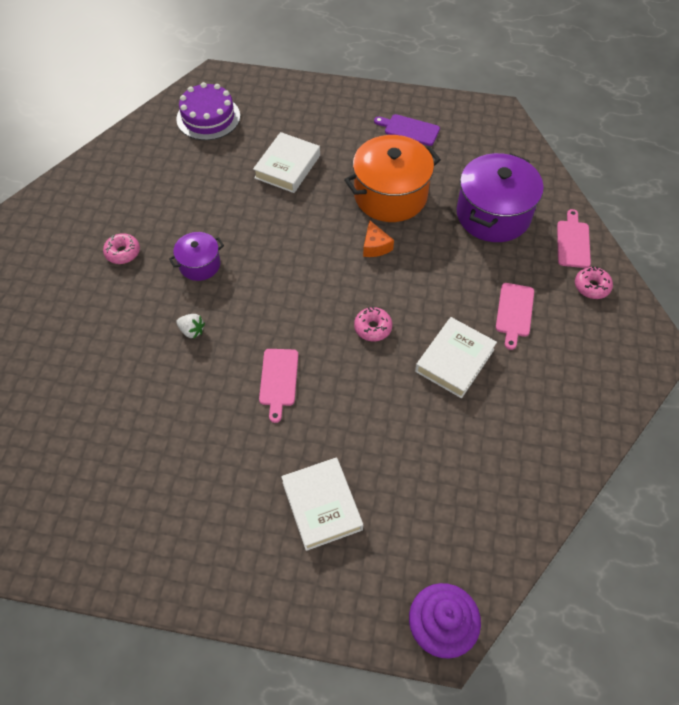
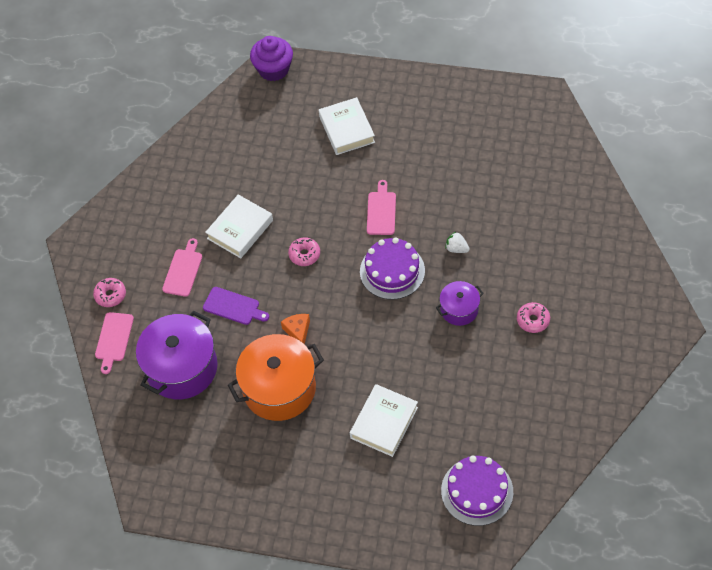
camera: 175 degrees left, 0 degrees up
(270, 307) = (392, 271): none -> purple cake
(409, 130) = (252, 476): purple cutting board -> purple cutting board (233, 306)

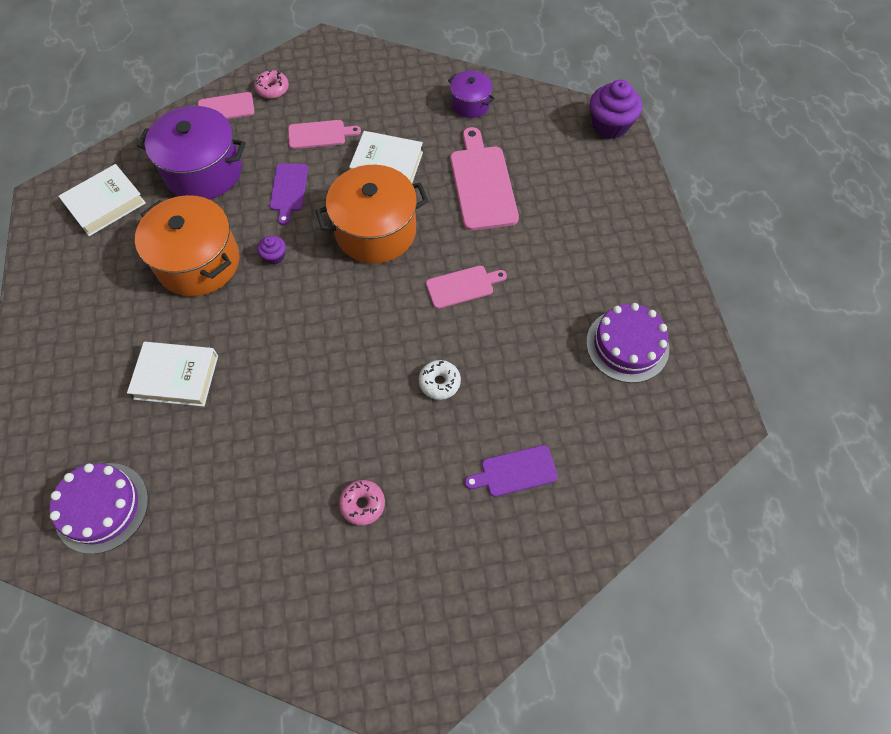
camera: 65 degrees right, 5 degrees up
(291, 170) = (482, 184): none -> pink cutting board
(298, 331) = (274, 256): orange cheese -> purple cupcake
(304, 254) = (375, 231): pink donut -> orange pot
(347, 129) = (562, 217): white book -> white book (105, 204)
(392, 271) = (383, 323): purple cake -> purple cake (627, 345)
(456, 248) = (439, 382): white strawberry -> white donut
(459, 309) = (352, 411): purple pot -> purple pot (470, 104)
(540, 224) = (515, 472): none -> purple cutting board

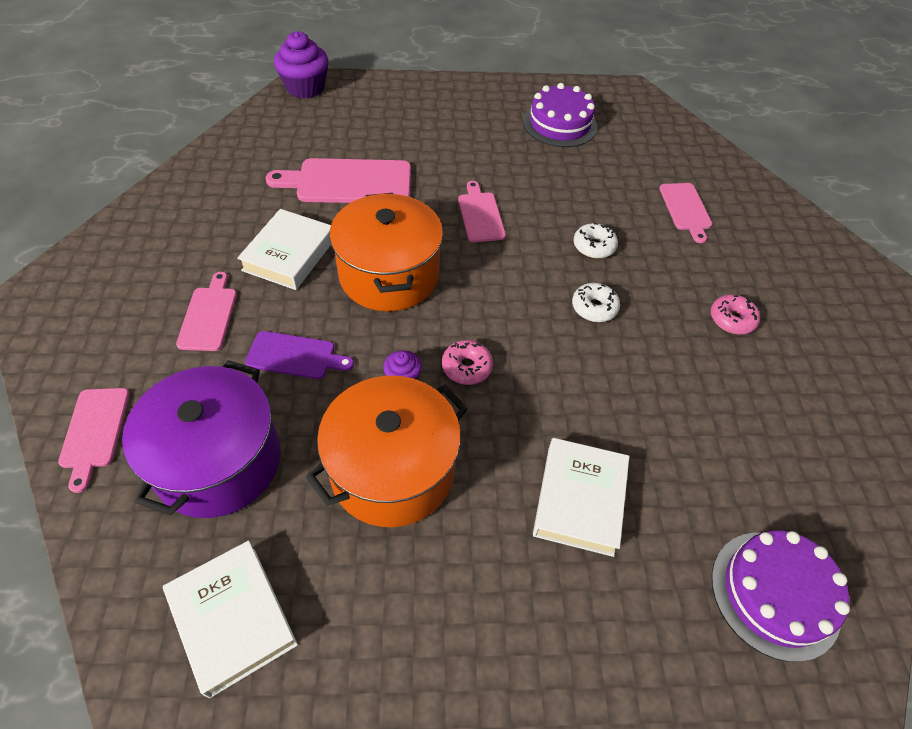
camera: 85 degrees left, 10 degrees down
(272, 89) = (89, 364): pink donut -> pink donut (466, 367)
(361, 384) = (594, 308): none -> white donut
(470, 104) = (226, 174): purple pot -> none
(515, 472) = (686, 209): purple cutting board -> pink cutting board

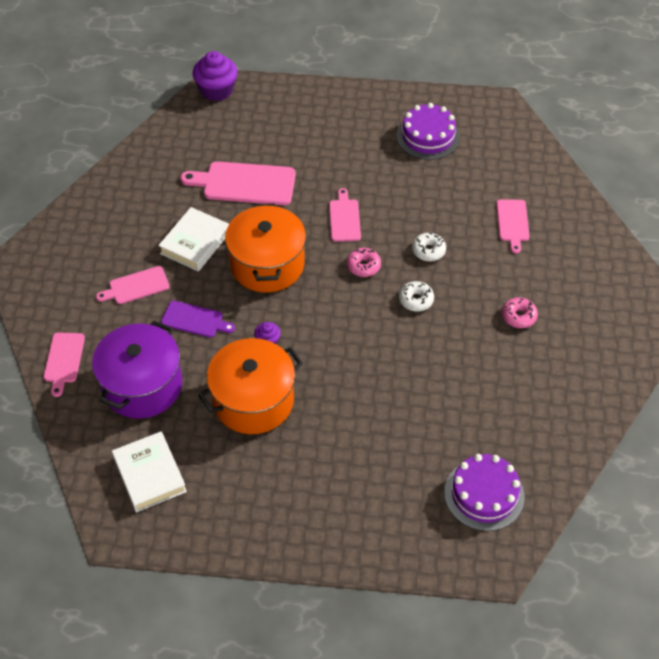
camera: 10 degrees right, 0 degrees up
(208, 315) = (136, 286): pink cutting board -> pink cutting board turned 120 degrees counterclockwise
(466, 367) = (313, 337): pink donut -> pink donut (363, 266)
(579, 499) = (373, 429): white book -> none

